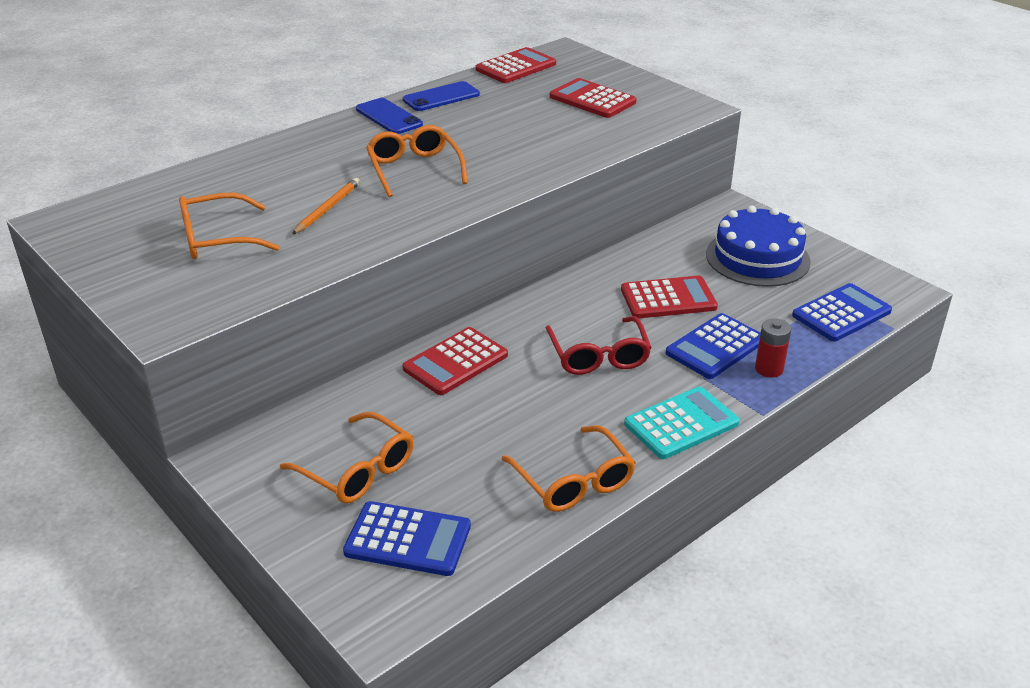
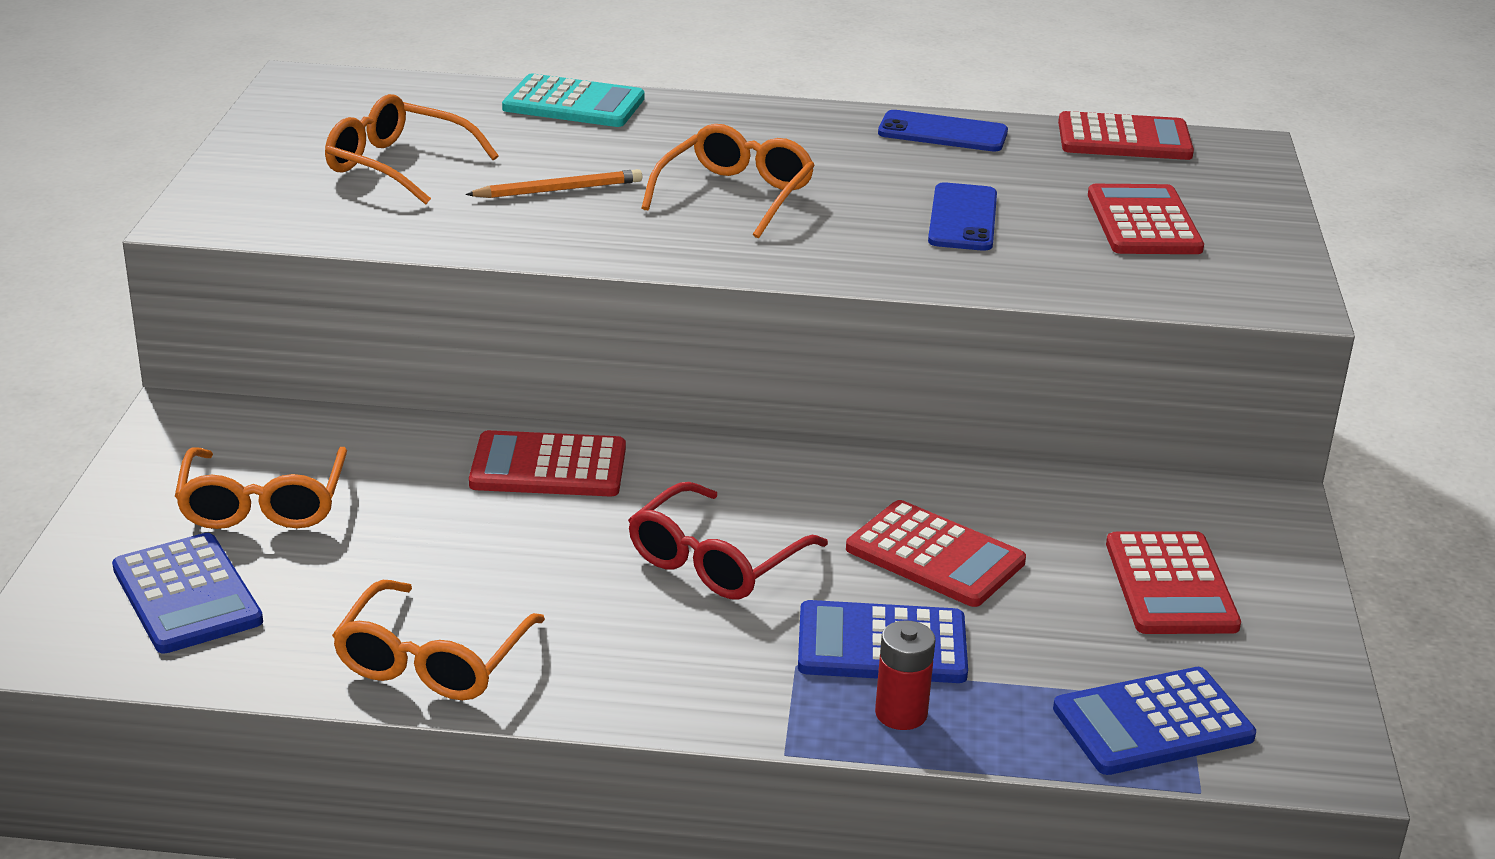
camera: 45 degrees right, 5 degrees down
(389, 117) = (830, 127): blue phone -> blue phone (963, 218)
(681, 423) = (664, 692): turquoise calculator -> turquoise calculator (574, 103)
(757, 258) = (1171, 585): blue cake -> red calculator
(841, 313) = (1153, 723): blue calculator -> blue calculator turned 150 degrees clockwise

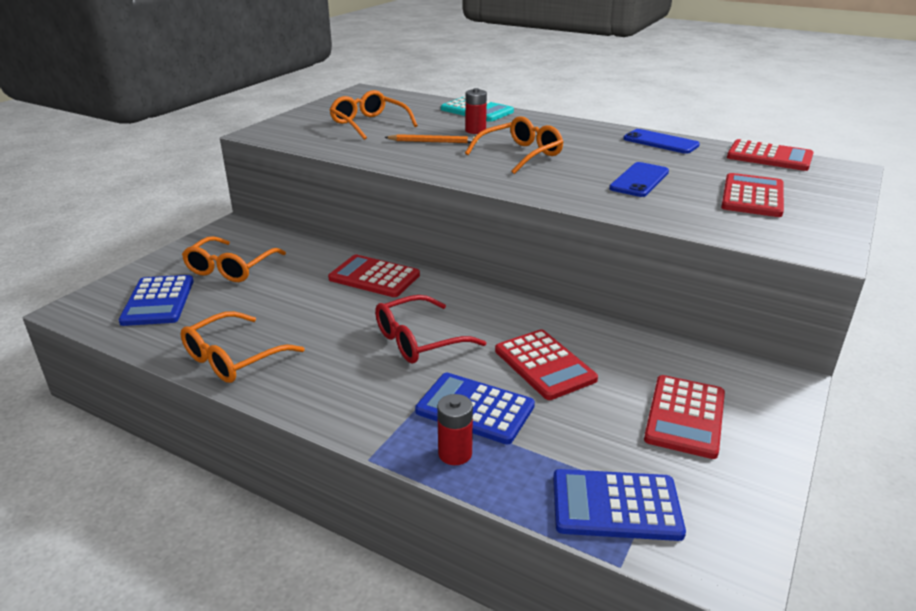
camera: 25 degrees right, 0 degrees up
(612, 152) = (475, 130): none -> red battery

